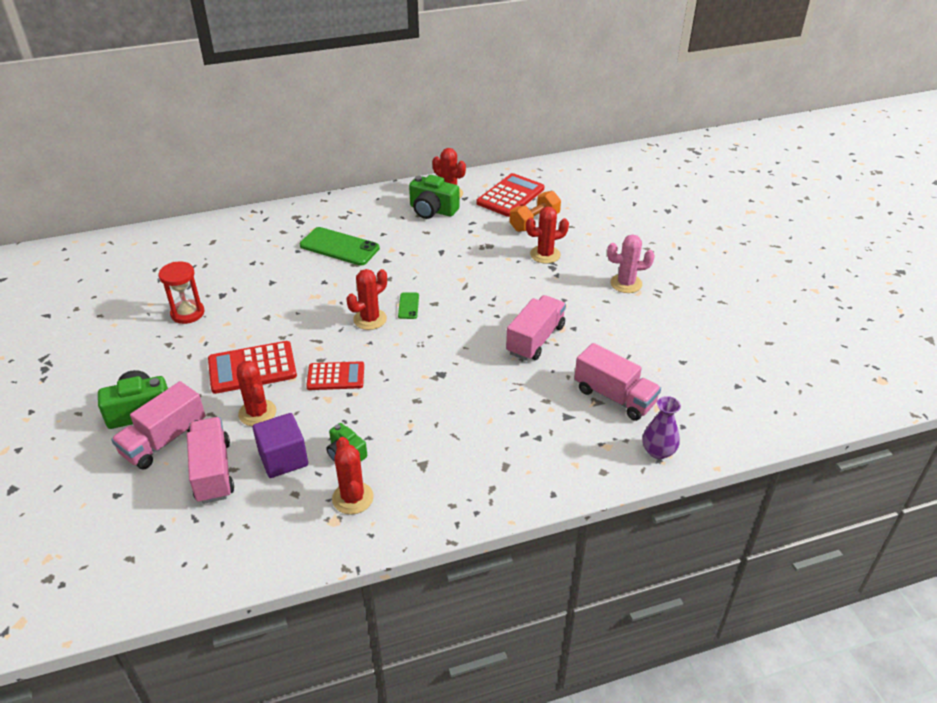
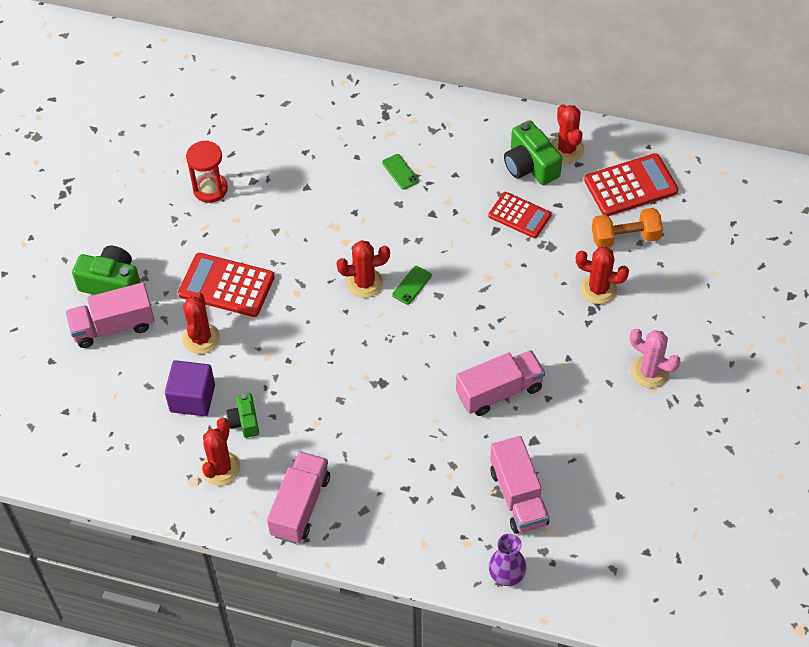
camera: 35 degrees right, 15 degrees up
(213, 471) = (132, 380): pink truck -> pink truck (300, 506)
(335, 376) = (290, 334): red calculator -> red calculator (519, 215)
(339, 247) = (400, 172): green phone -> green phone, size x0.48

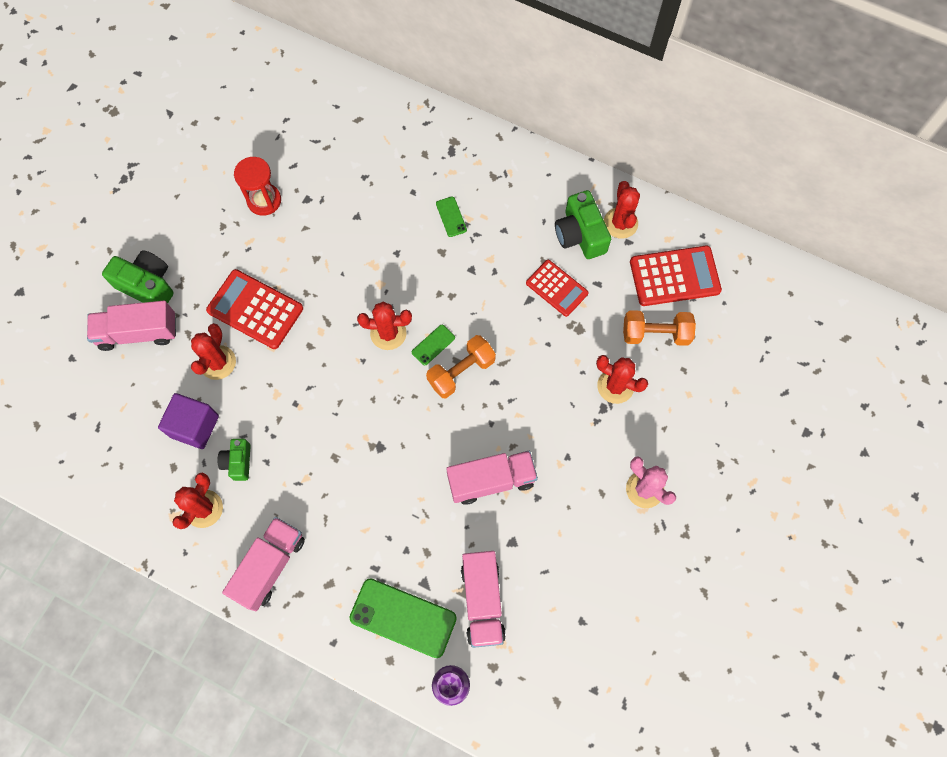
camera: 10 degrees right, 15 degrees up
(444, 526) = (403, 618): none -> green phone
(445, 303) = (461, 372): none -> orange dumbbell

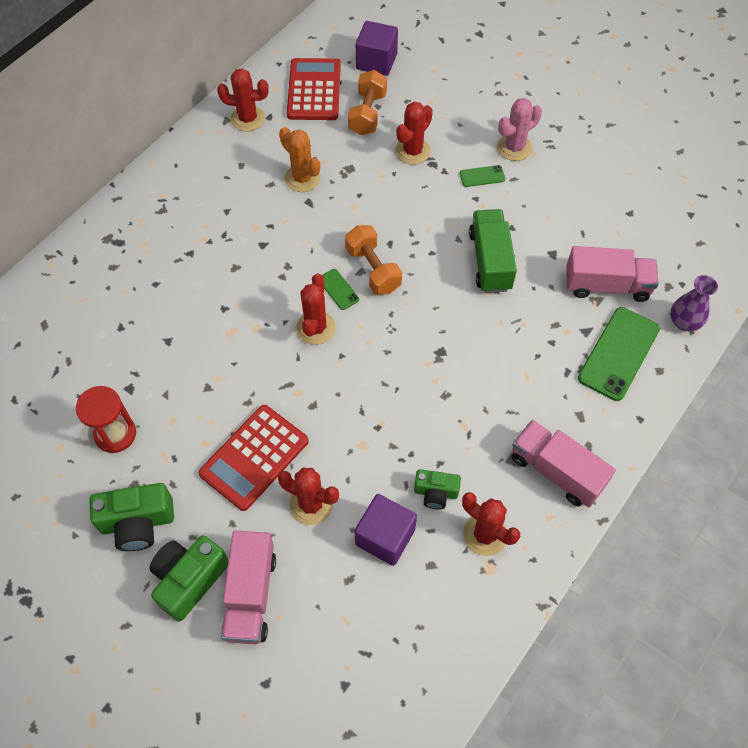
camera: 80 degrees left, 10 degrees down
(451, 217) = (196, 253): green phone -> green phone (482, 176)
(491, 480) = (490, 261): pink truck -> green truck
(556, 288) = (302, 178): red calculator -> orange cactus
(580, 234) = (250, 151): green camera -> green camera (137, 523)
(732, 330) = (376, 61): none -> purple cube

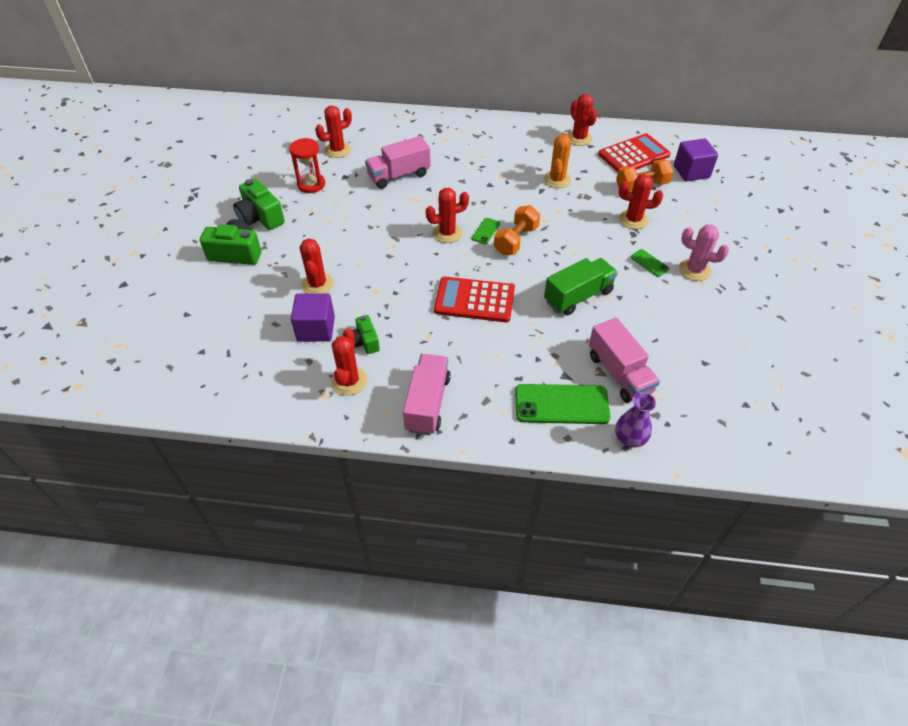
camera: 60 degrees right, 10 degrees down
(67, 372) = (337, 150): none -> red cactus
(250, 595) = (240, 283): pink truck -> pink truck (399, 175)
(254, 457) = (334, 245): red calculator -> red calculator (474, 300)

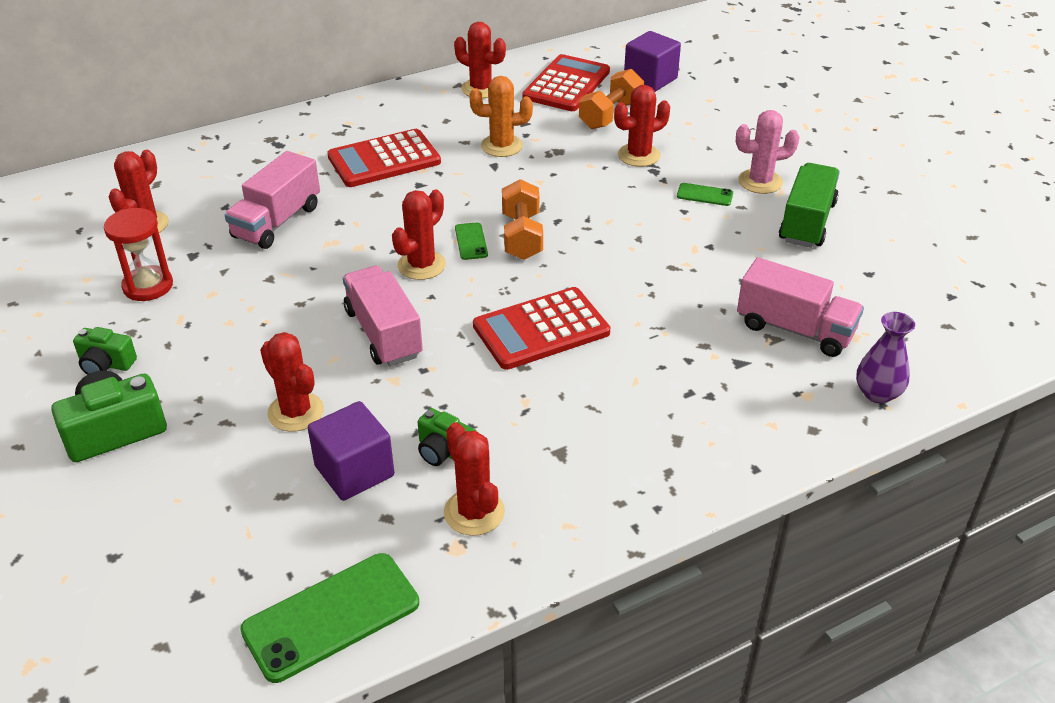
camera: 35 degrees left, 10 degrees down
(260, 217) = (106, 364): green camera -> green camera, size x0.61
(427, 403) = (608, 482): pink truck -> pink truck (383, 333)
(484, 161) = (384, 159): none -> red calculator
(557, 180) = (502, 146): orange cactus -> orange cactus turned 75 degrees counterclockwise
(561, 404) = (768, 396): green phone -> green phone (331, 617)
(578, 296) = (663, 267): green truck -> green truck (807, 222)

